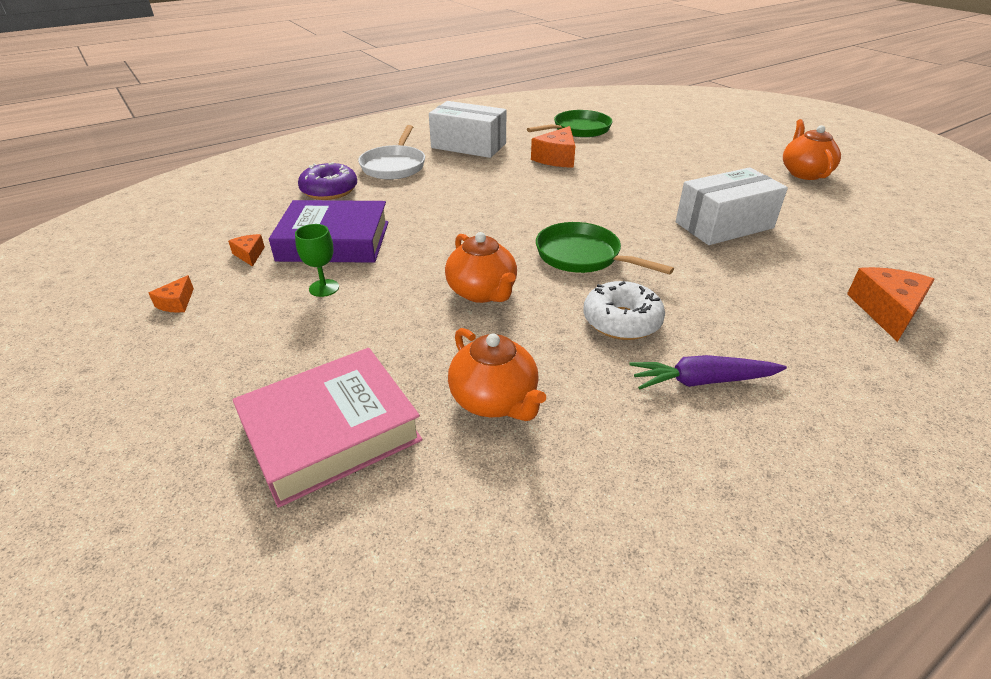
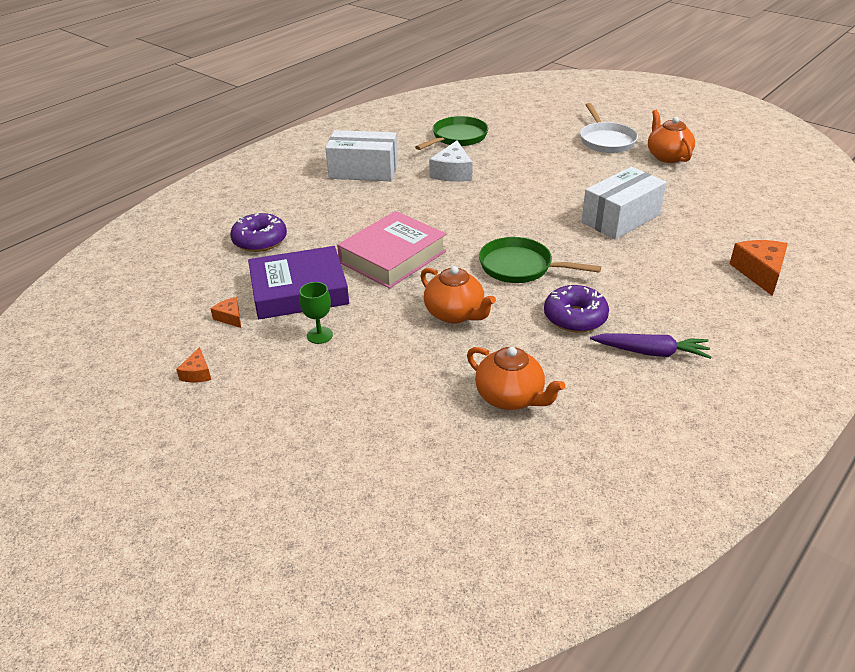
camera: 15 degrees left, 0 degrees up
(331, 432) = (402, 446): pink book -> pink book (392, 257)
(394, 166) = (305, 204): white pan -> white pan (606, 140)
(557, 158) = (452, 172): orange cheese -> white cheese
(621, 321) = (575, 317): white donut -> purple donut
(702, 381) = (650, 352): purple carrot -> purple carrot turned 150 degrees counterclockwise

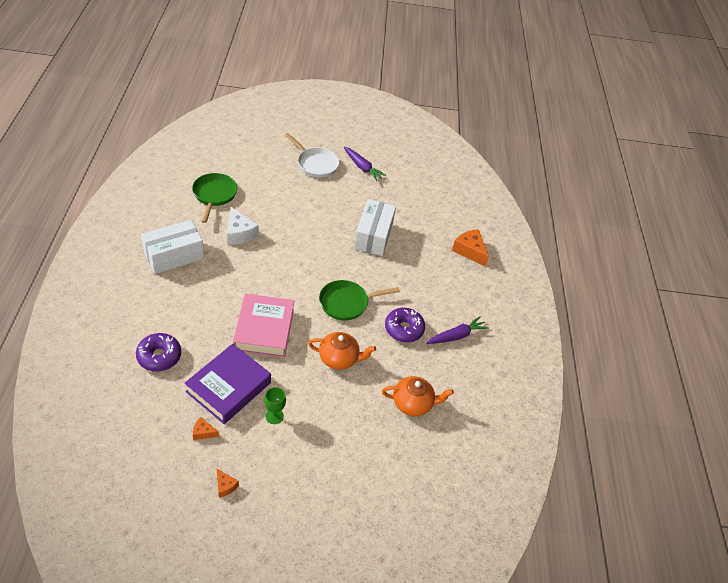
camera: 45 degrees left, 10 degrees up
(667, 156) = (362, 167): orange teapot -> purple carrot

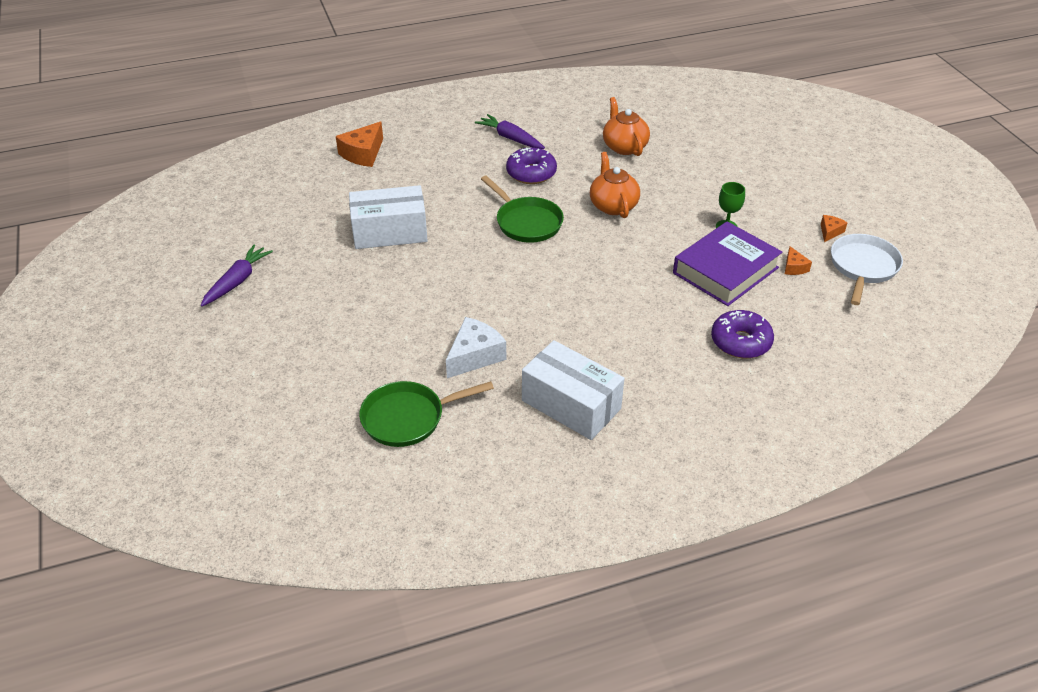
camera: 105 degrees left, 5 degrees down
(229, 387) = (725, 270): purple book -> purple book turned 60 degrees counterclockwise
(264, 329) = (623, 272): pink book -> none
(315, 164) = (256, 332): white pan -> white pan (863, 267)

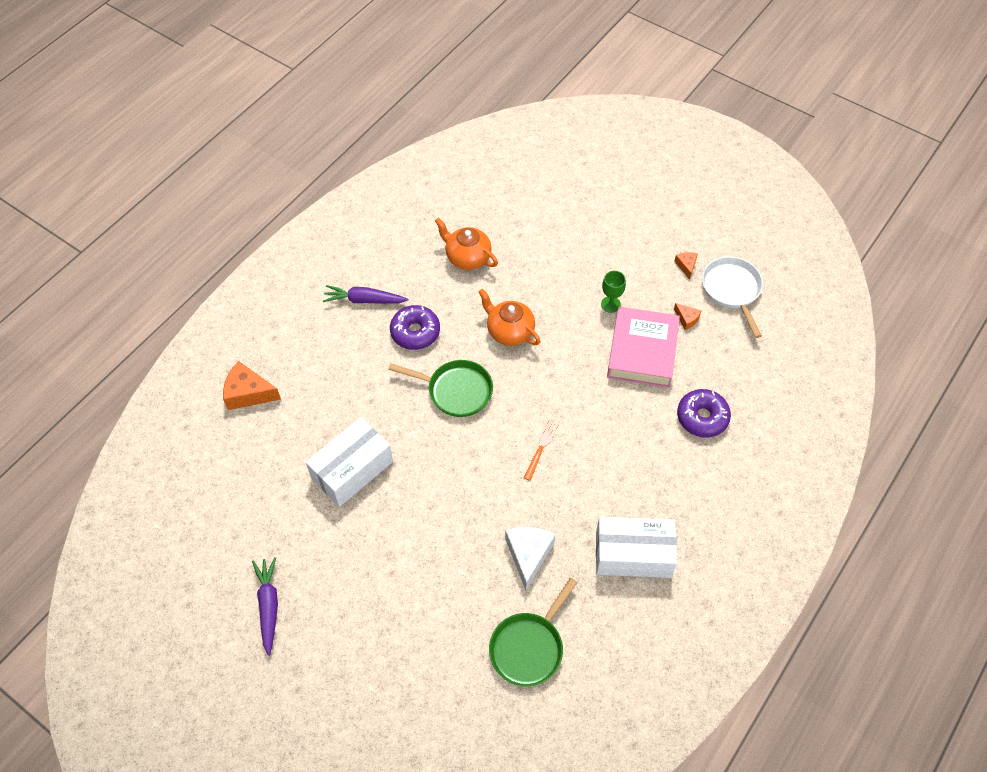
camera: 35 degrees left, 15 degrees up
(363, 154) = (248, 393): orange cheese -> orange cheese turned 105 degrees clockwise
(562, 291) = (541, 447): none -> orange fork
(725, 270) = (642, 351): purple book -> pink book

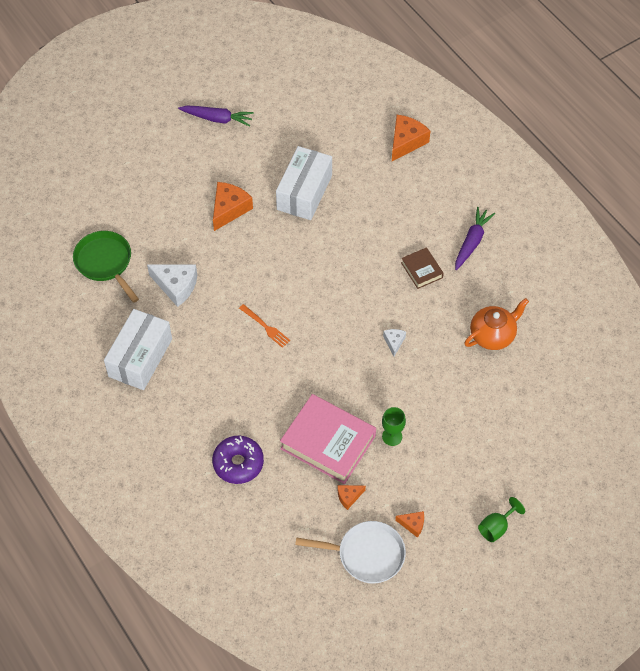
camera: 110 degrees right, 0 degrees up
(352, 470) = (304, 192): white box -> white box turned 45 degrees clockwise
(402, 540) = (229, 209): none -> orange cheese
(415, 332) = (421, 270): purple donut -> brown book
(456, 391) = (348, 282): green pan -> none
(509, 331) = (394, 342): orange teapot -> white cheese
(656, 210) = (496, 527): none -> green goblet

